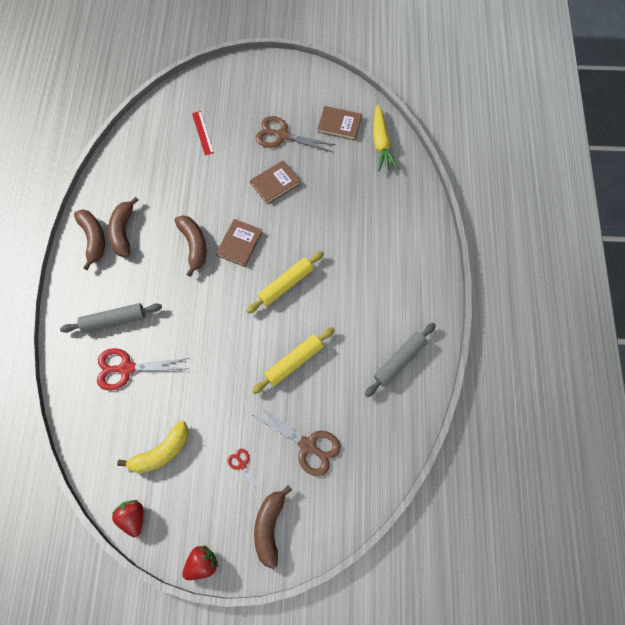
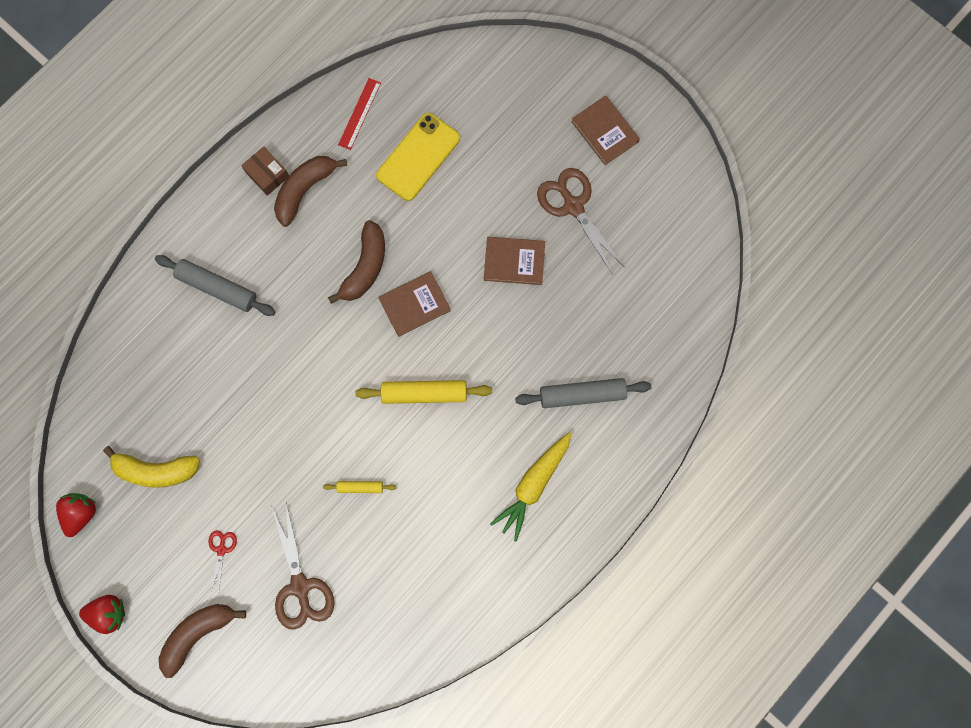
camera: 40 degrees right, 10 degrees up
(93, 239) = (267, 174): brown banana -> brown box
(126, 368) = (190, 353): red scissors -> none
(175, 170) = (418, 157): none -> yellow phone
(202, 133) = (486, 131): red ruler -> red ruler (359, 113)
(294, 362) = (360, 487): yellow rolling pin -> yellow rolling pin, size x0.53
(339, 124) = (652, 244): brown book -> brown book (605, 131)
(381, 143) = (680, 307): yellow carrot -> yellow carrot (533, 485)
(399, 361) = (469, 579): grey rolling pin -> grey rolling pin (582, 394)

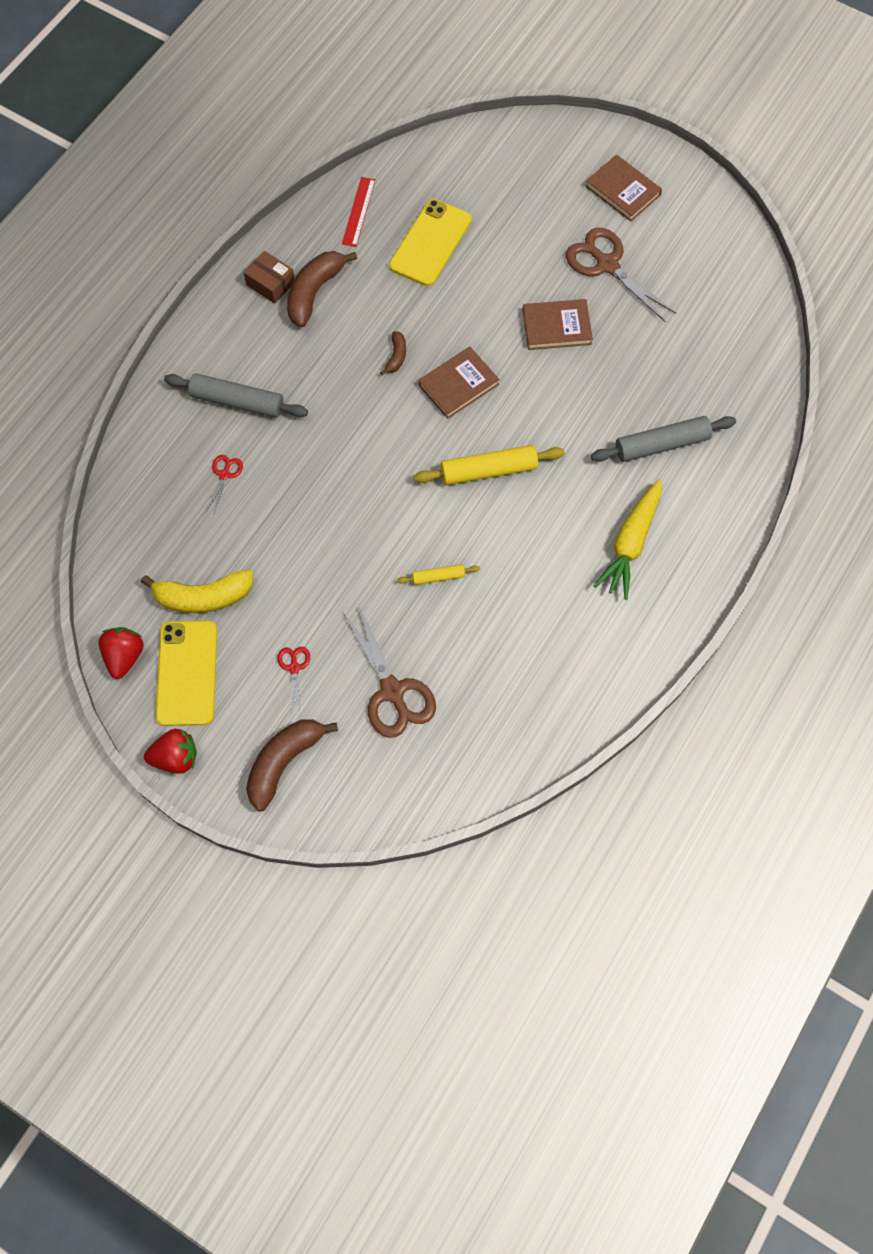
camera: 10 degrees left, 10 degrees down
(130, 538) = (187, 673): none -> yellow phone
(194, 357) = (224, 475): none -> red scissors
(365, 267) = (396, 356): brown banana -> brown banana, size x0.50

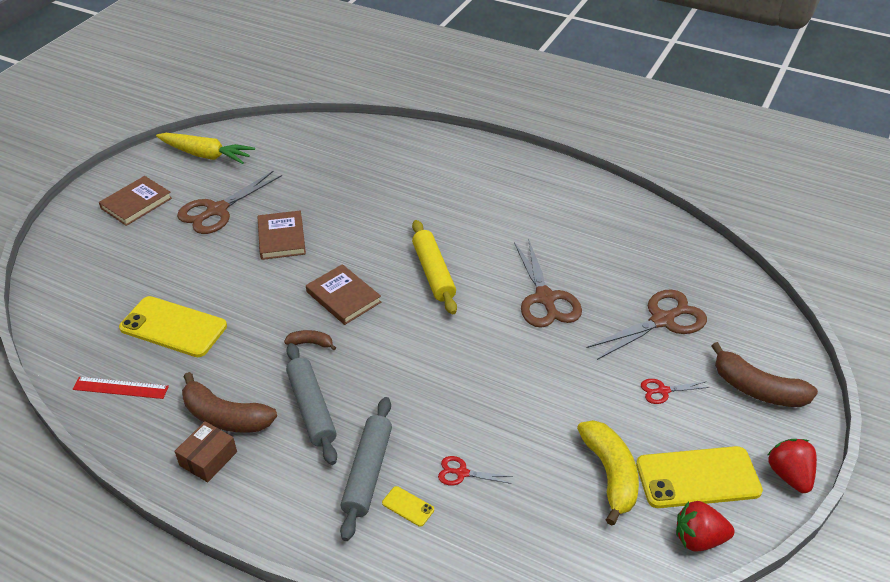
camera: 95 degrees left, 25 degrees down
(197, 430) = (408, 506): none -> yellow phone
(438, 577) = (545, 298): yellow rolling pin -> brown scissors
(630, 543) = (490, 191): yellow carrot -> yellow carrot (206, 155)
(661, 444) = (398, 177): grey rolling pin -> grey rolling pin (311, 408)

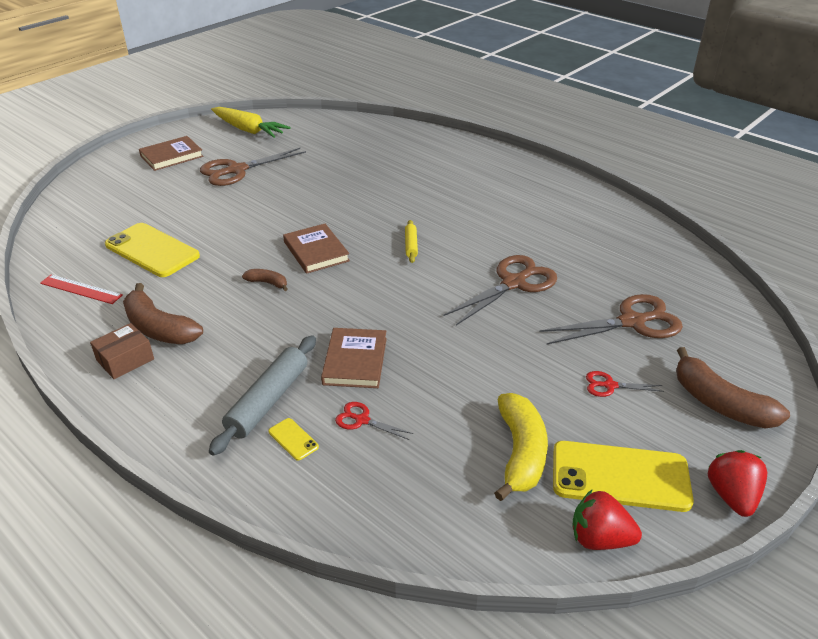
camera: 15 degrees right, 5 degrees down
(281, 238) = (282, 198): brown book -> brown book (355, 361)
(311, 408) = (241, 336): grey rolling pin -> none
(433, 273) = (411, 245): yellow rolling pin -> yellow rolling pin, size x0.53
(545, 298) = (513, 283): brown scissors -> brown scissors turned 135 degrees counterclockwise

